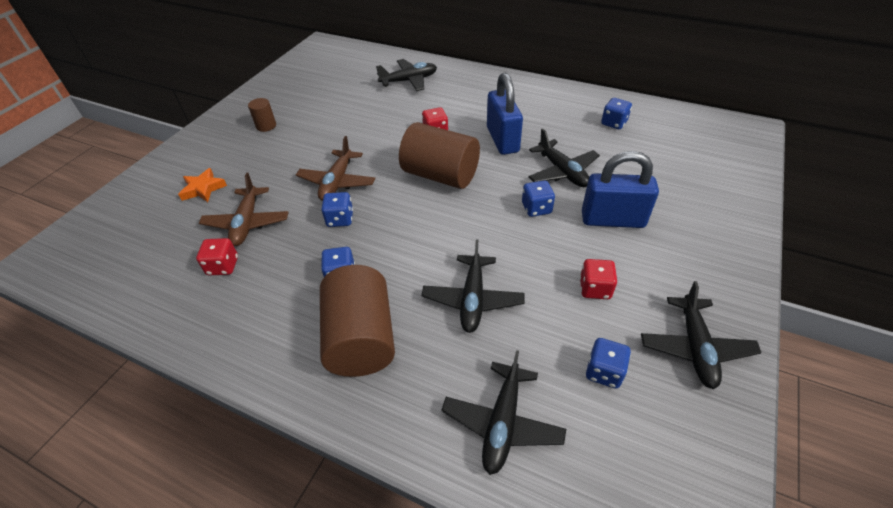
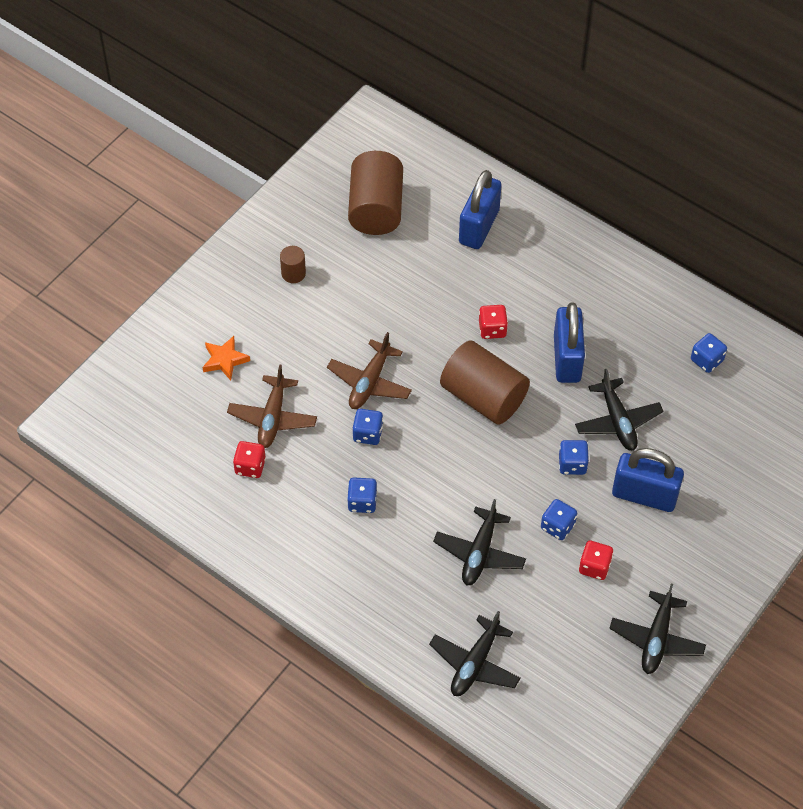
camera: 10 degrees right, 10 degrees up
(361, 338) = (373, 569): brown cylinder -> brown cylinder (376, 209)
(409, 81) = (479, 227): black plane -> blue padlock
(604, 372) = (570, 642): blue dice -> blue dice (557, 526)

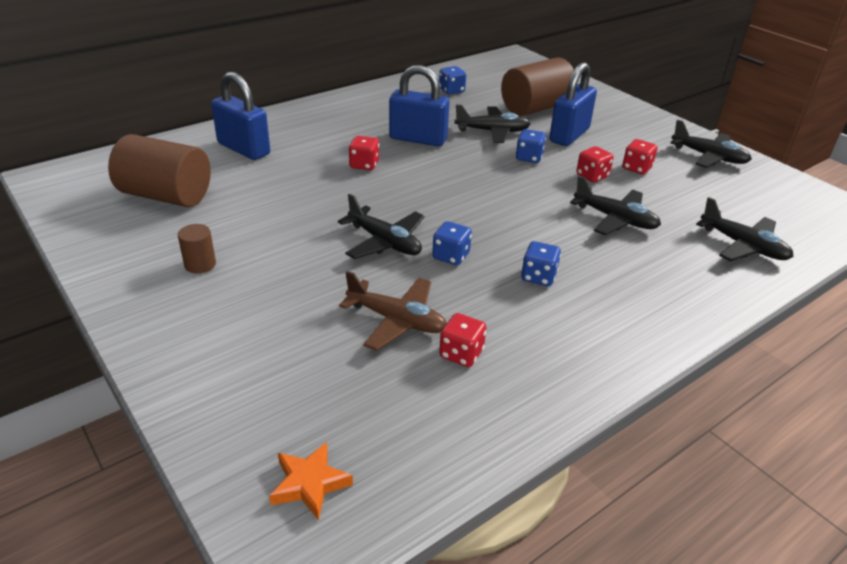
camera: 75 degrees left, 20 degrees down
(224, 360) = (286, 345): orange star -> orange star (309, 484)
(369, 382) = (384, 242): brown plane -> black plane
(483, 397) = (437, 183): brown cylinder -> brown cylinder (535, 108)
(557, 526) = (592, 176): blue dice -> red dice

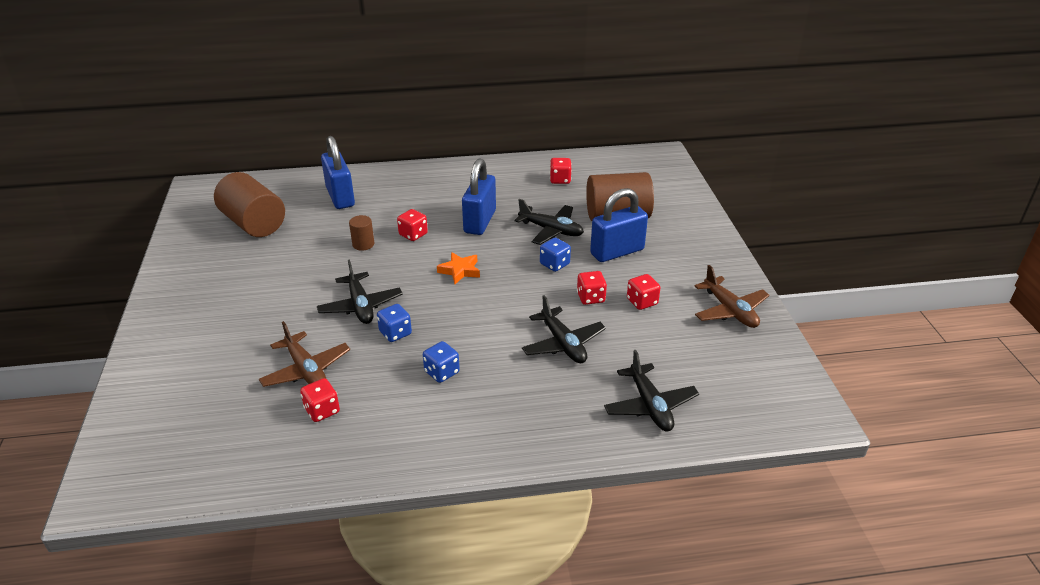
camera: 30 degrees right, 0 degrees up
(200, 264) = (226, 284): brown cylinder -> brown cylinder (363, 244)
(309, 484) = (148, 457): orange star -> orange star (460, 271)
(418, 139) = (480, 221): blue padlock -> blue padlock turned 60 degrees clockwise
(451, 90) = (560, 180): blue dice -> red dice
(709, 157) = (730, 310): black plane -> brown plane

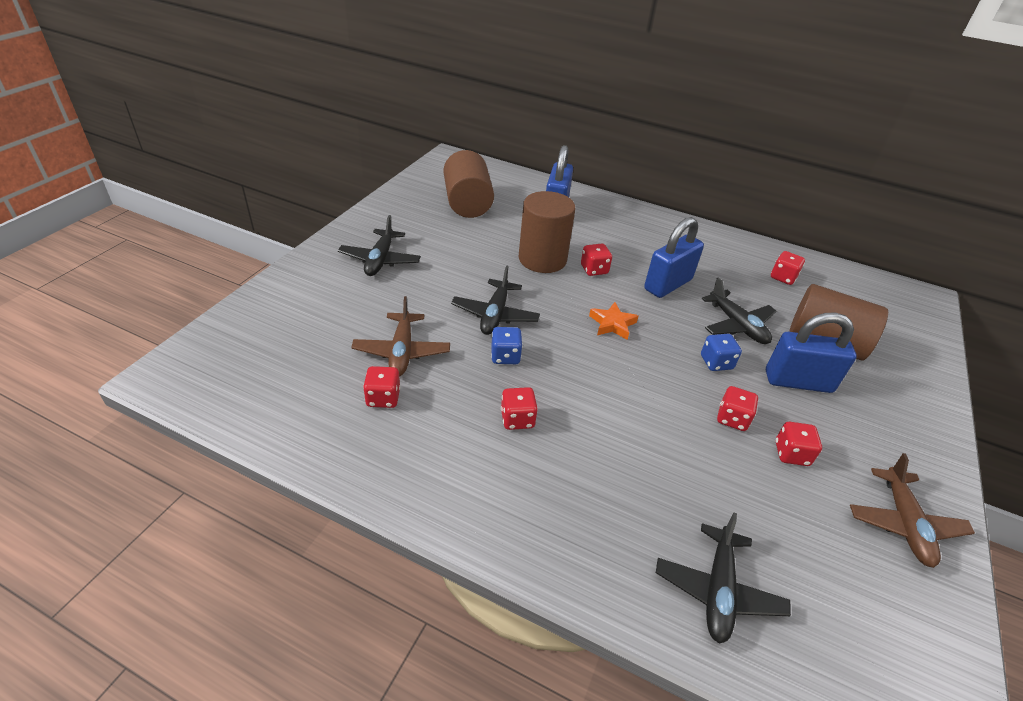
camera: 30 degrees right, 5 degrees up
(363, 244) = (542, 259): brown cylinder -> brown cylinder, size x2.18
(442, 372) = (517, 419): blue dice -> red dice
(563, 344) = (664, 455): black plane -> black plane (380, 260)

